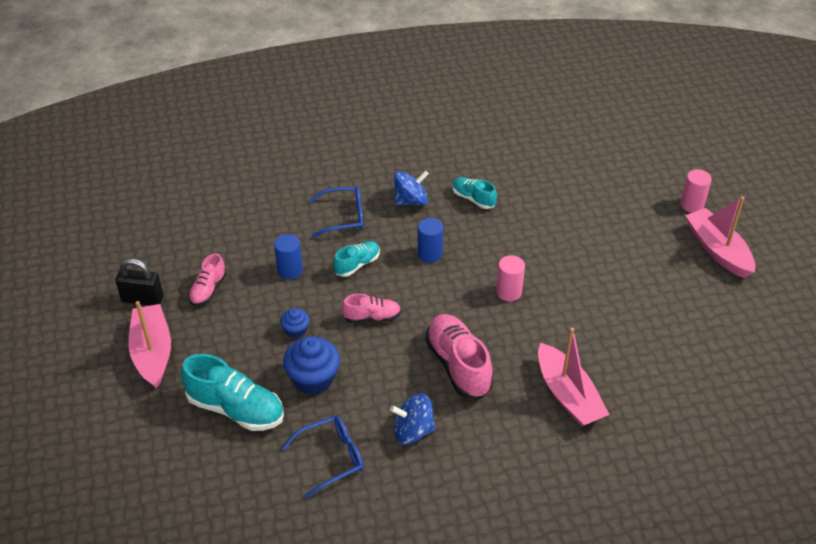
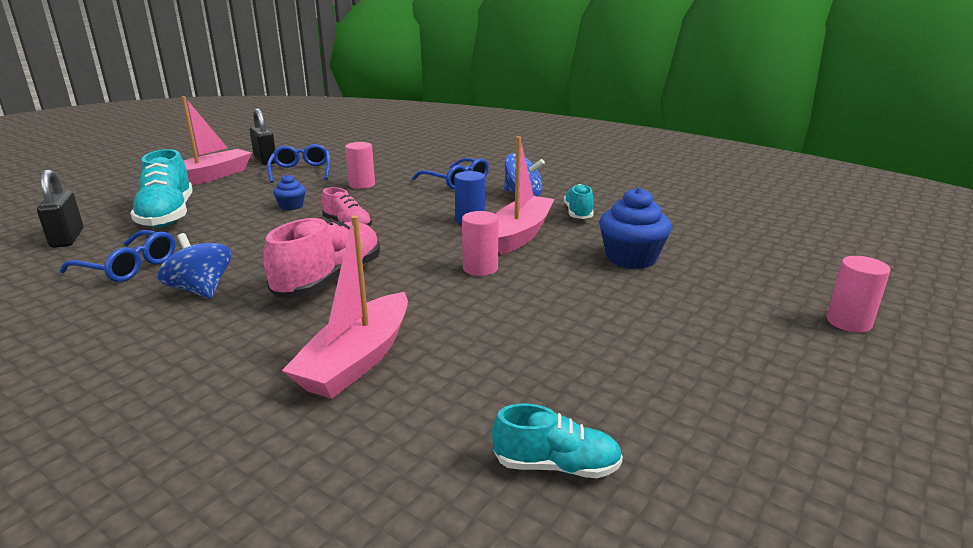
camera: 50 degrees right, 20 degrees down
(208, 290) = (301, 171): pink shoe -> blue glasses
(226, 482) = (67, 238): none -> black padlock
(290, 270) = (362, 185): blue cylinder -> pink cylinder
(313, 378) = (236, 229): blue cupcake -> blue cupcake (631, 258)
(357, 264) = (407, 201): turquoise shoe -> turquoise shoe (556, 466)
(717, 250) = (820, 374): pink boat -> pink boat (521, 234)

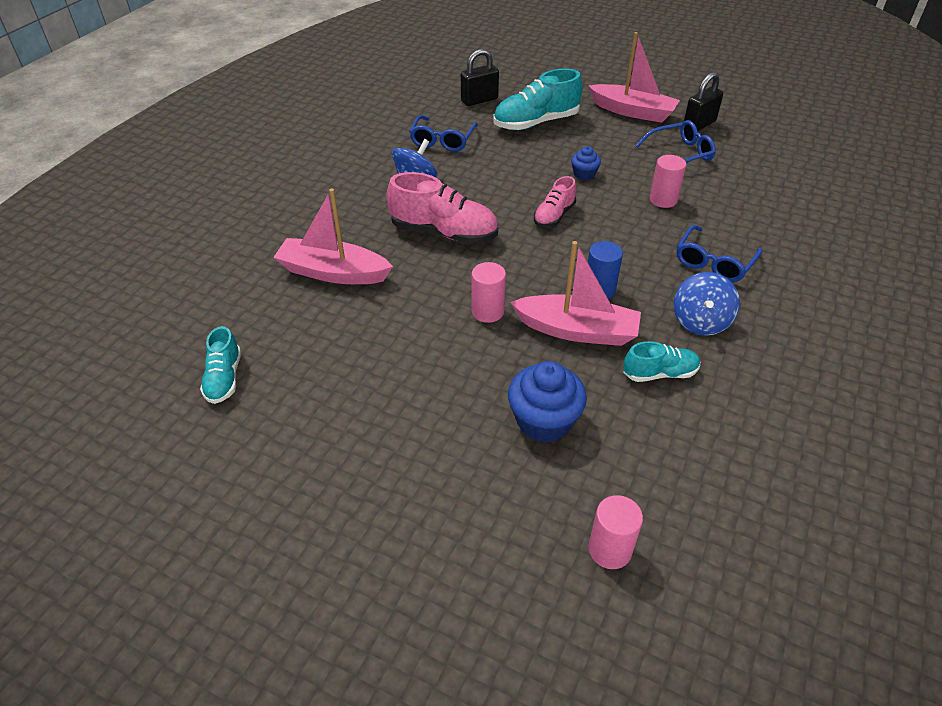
camera: 80 degrees right, 20 degrees up
(848, 322) = (432, 605): pink cylinder -> pink cylinder (610, 550)

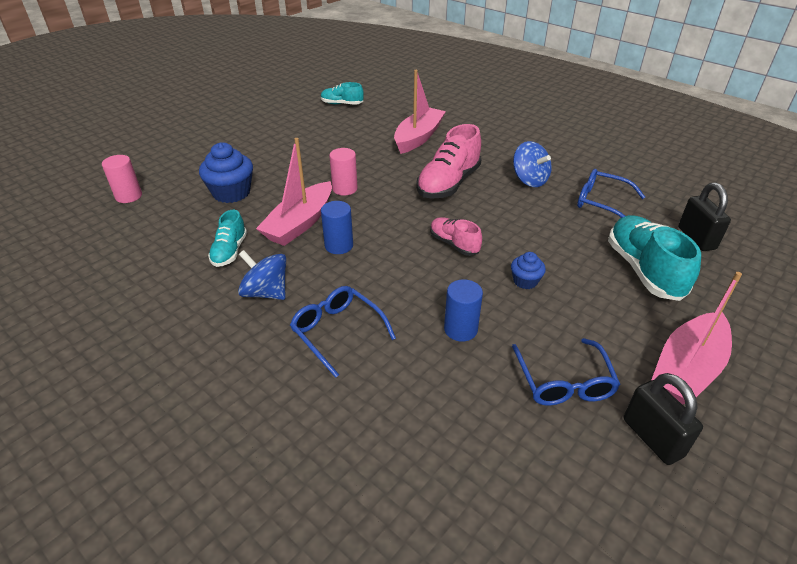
camera: 105 degrees right, 5 degrees down
(663, 200) = (460, 329): pink cylinder -> blue cylinder

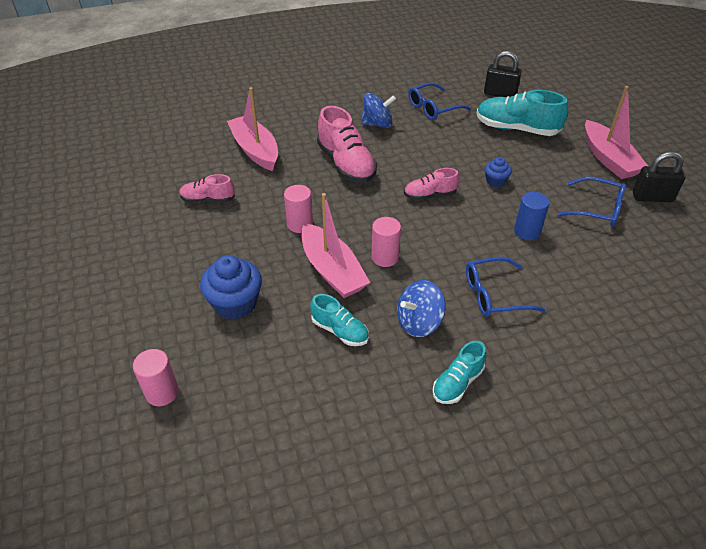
camera: 60 degrees left, 5 degrees up
(337, 141) = (208, 199): none -> pink shoe
(339, 246) = (385, 257): blue cylinder -> pink cylinder
(342, 104) = (133, 171): turquoise shoe -> turquoise shoe (457, 383)

